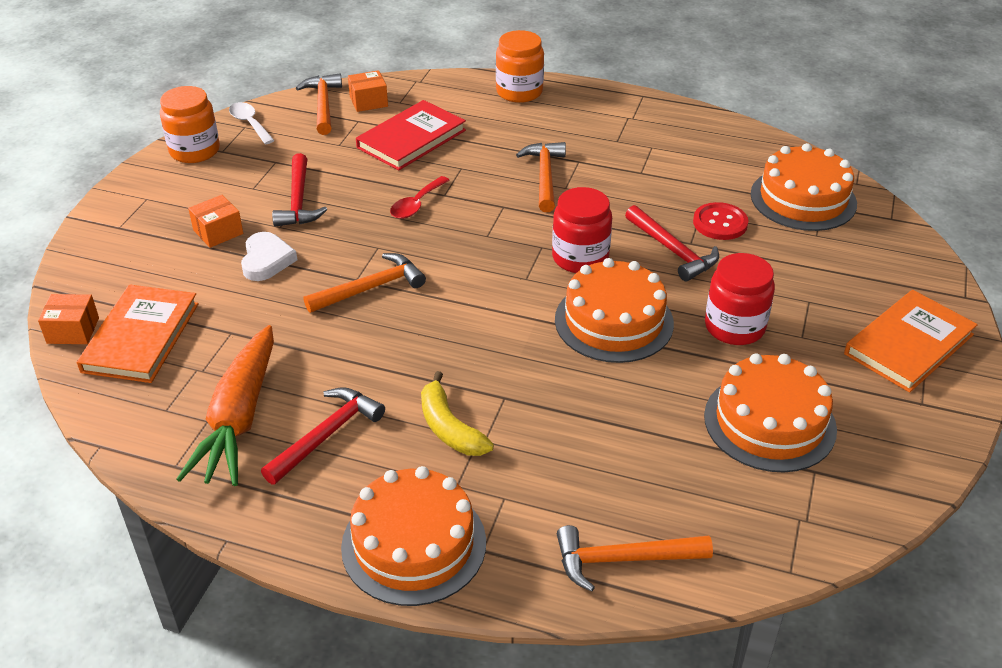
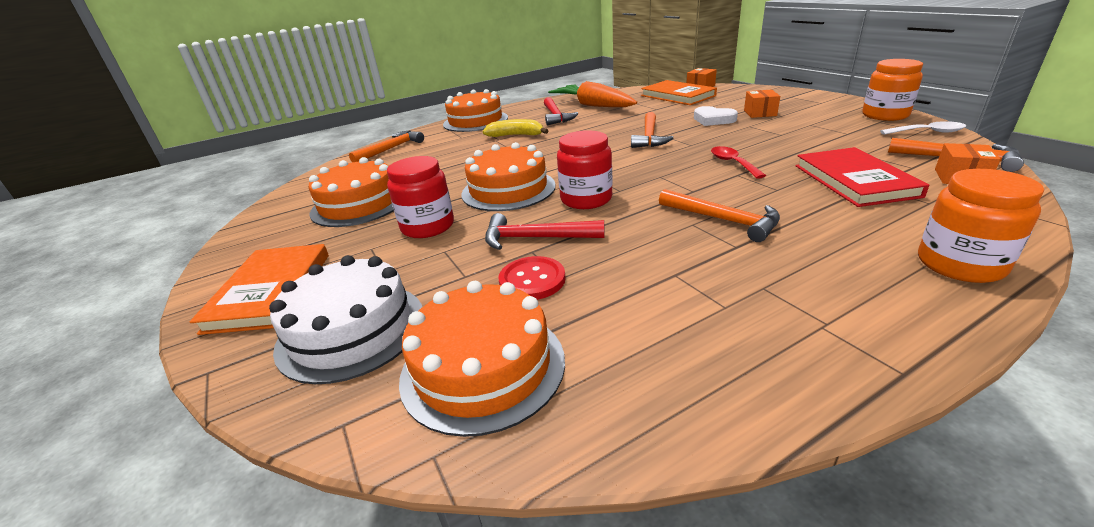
camera: 135 degrees right, 10 degrees down
(298, 200) = (778, 133): red hammer -> none
(861, 266) = (351, 330): none -> white cake

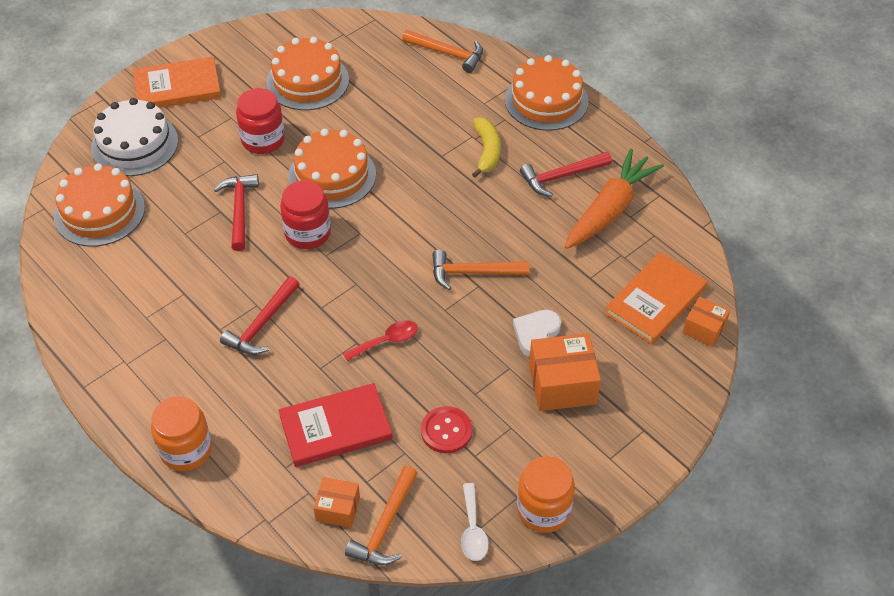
camera: 75 degrees right, 20 degrees up
(532, 280) = (182, 218): red button -> red button (446, 431)
(723, 220) = (262, 324): orange hammer -> red hammer
(760, 113) = (562, 384): orange box -> orange box, size x1.70

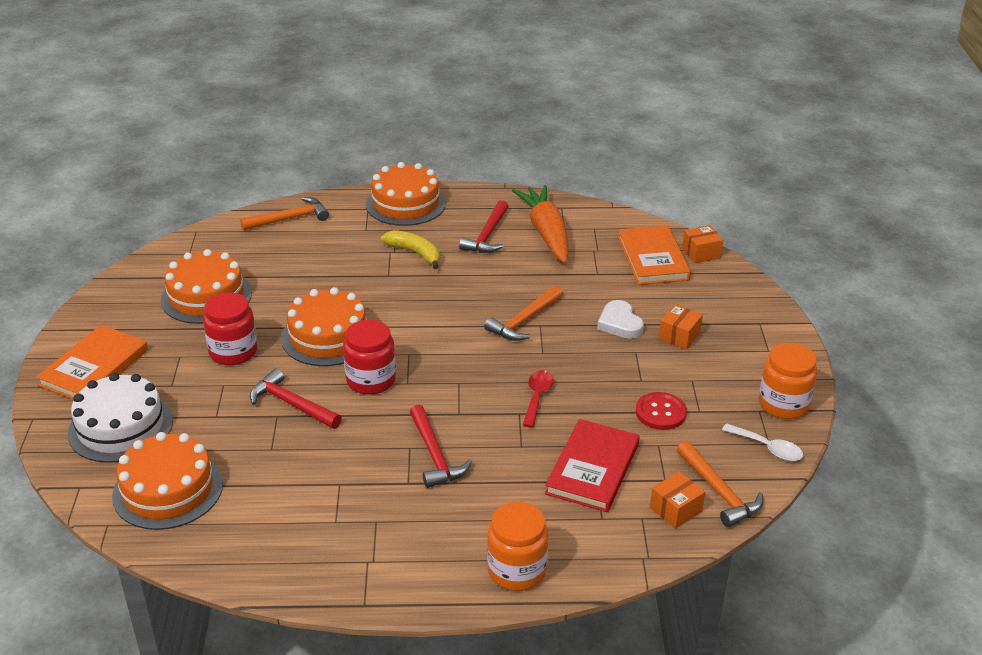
camera: 50 degrees left, 15 degrees down
(562, 384) = (679, 336): orange box -> orange box, size x0.59

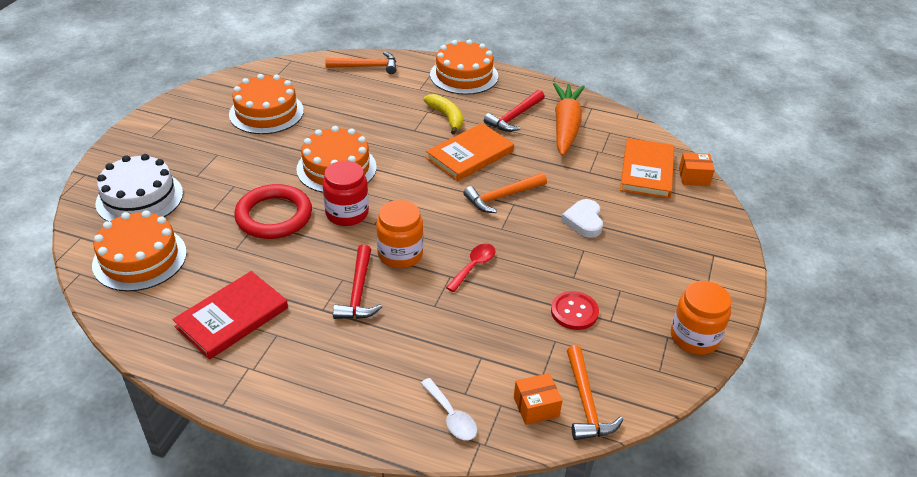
camera: 20 degrees right, 5 degrees up
(94, 367) = (152, 147): orange book -> orange book (470, 155)
(233, 352) = (258, 161): red jar -> none
(292, 404) = (274, 216): red hammer -> red ring
(516, 570) = (363, 417): orange jar -> orange jar (400, 254)
(592, 469) = (483, 345): red book -> red book (232, 317)
(679, 336) = (631, 246): orange box -> none
(768, 448) = (656, 375): white spoon -> white spoon (451, 416)

